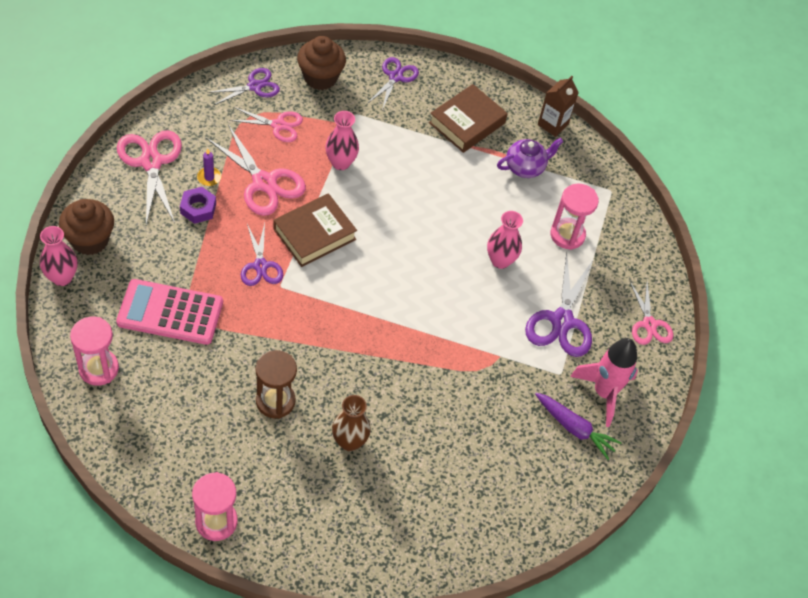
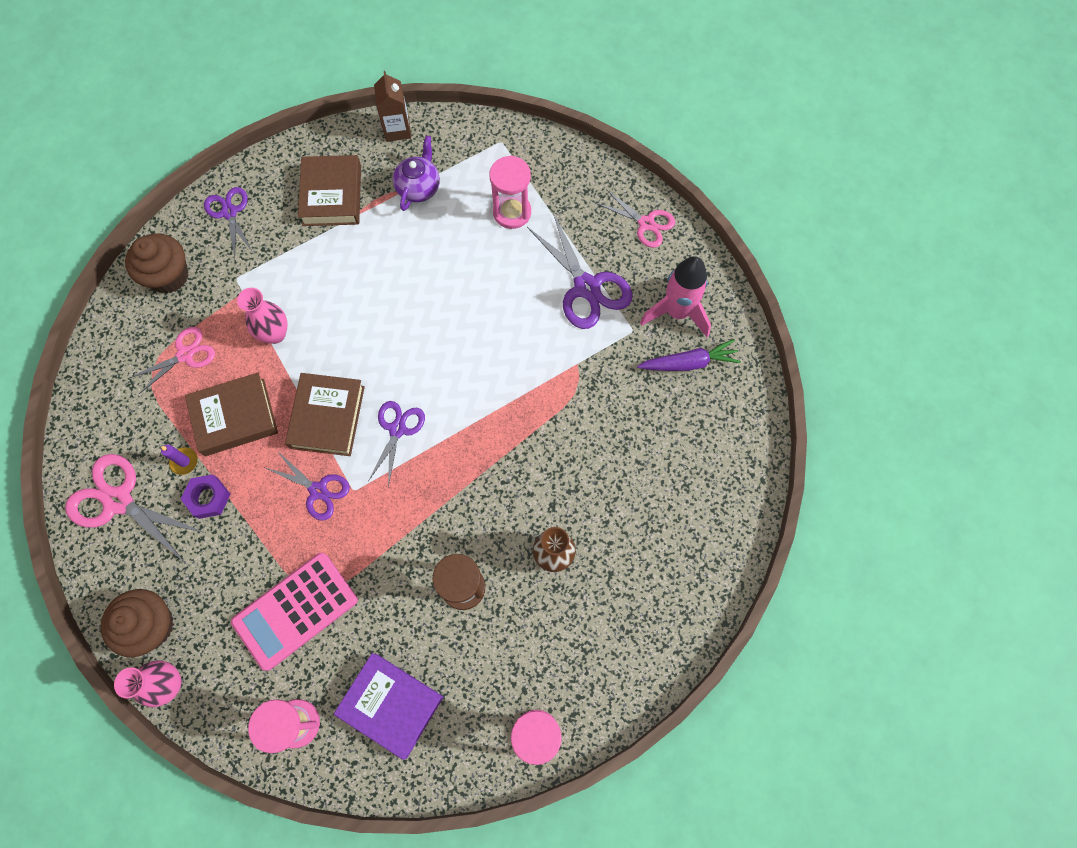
camera: 40 degrees left, 15 degrees up
(158, 415) = (391, 705): none -> purple book
(255, 86) = (123, 340): purple scissors -> purple scissors (397, 429)
(264, 183) = (235, 417): pink scissors -> brown book
(500, 260) = (489, 286): pink vase -> none

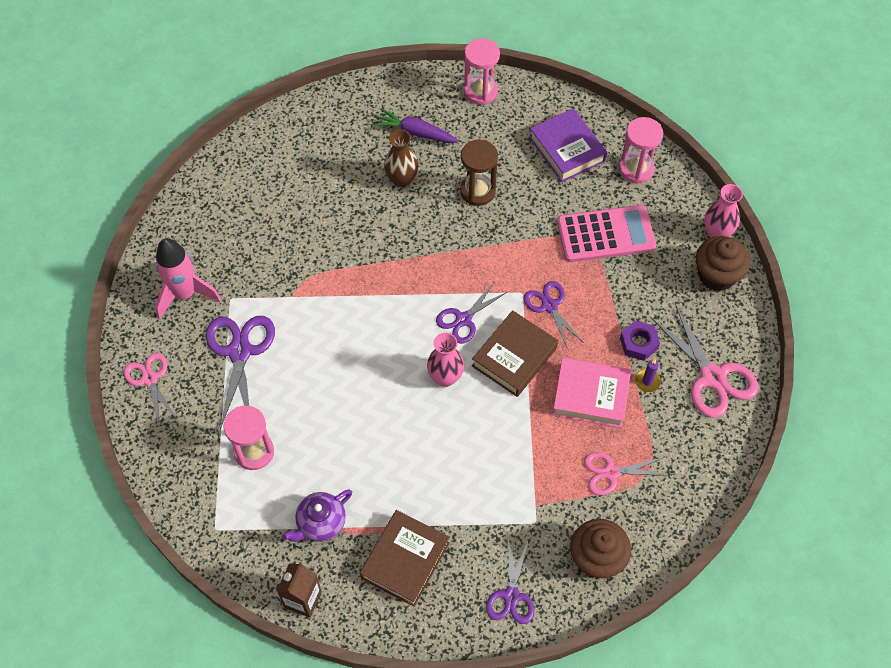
camera: 150 degrees left, 10 degrees down
(235, 417) = (590, 396): brown book -> pink book
(275, 334) = (524, 450): pink vase -> pink vase (445, 377)
(688, 363) = (207, 253): purple carrot -> purple carrot (415, 132)

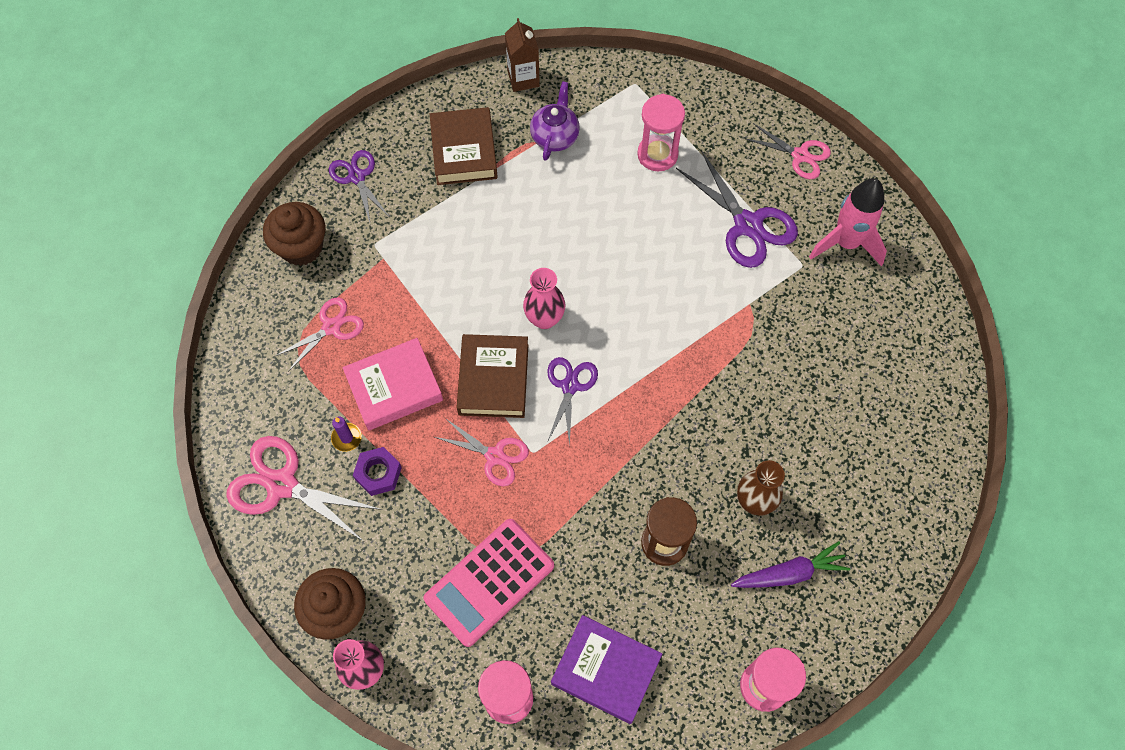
camera: 145 degrees right, 5 degrees up
(549, 306) = (495, 456): purple scissors -> pink scissors

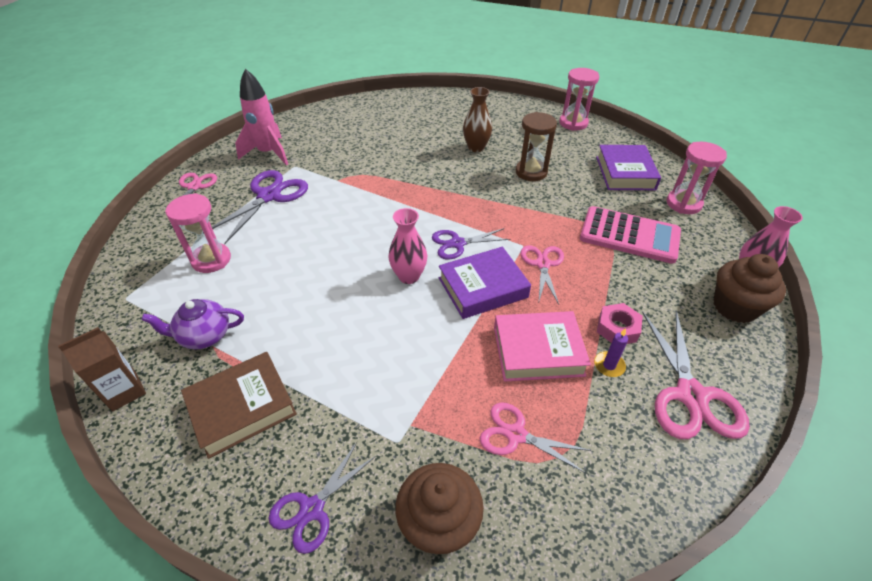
camera: 115 degrees left, 20 degrees down
(378, 473) = (617, 328): purple nut -> pink nut
(394, 387) = (538, 351): pink book -> pink book turned 45 degrees counterclockwise
(493, 379) = (482, 287): brown book -> purple book
(789, 573) = (507, 128): purple carrot -> none

